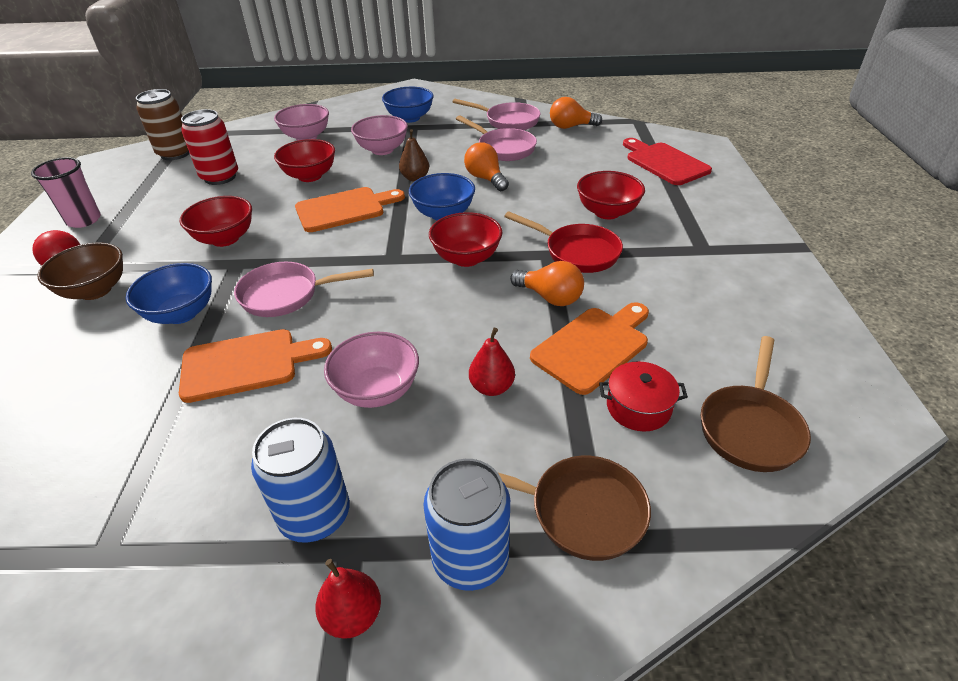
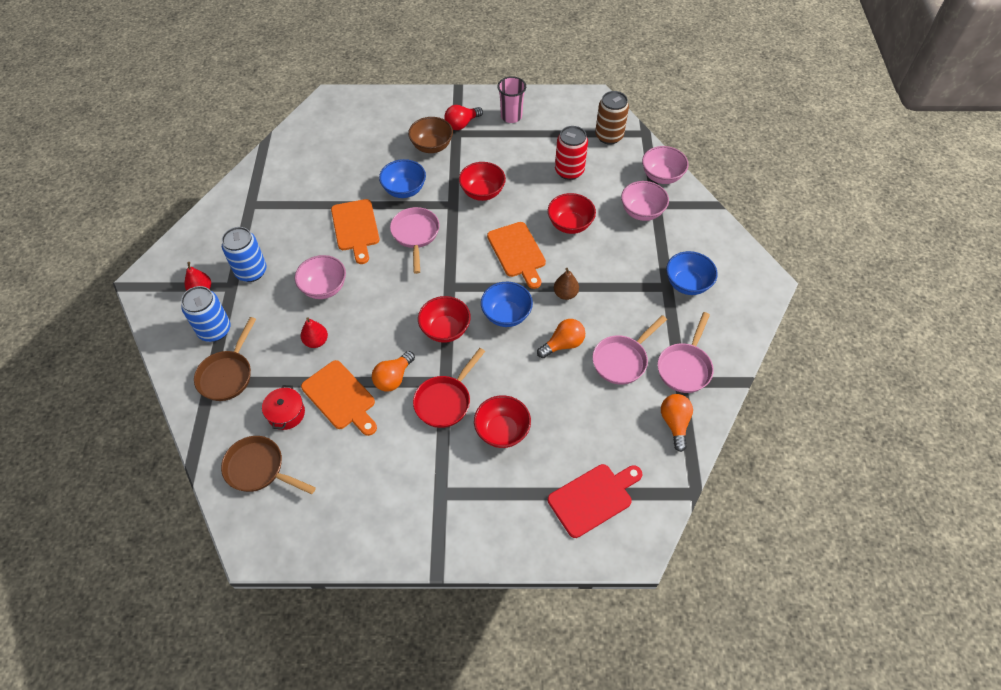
camera: 90 degrees right, 15 degrees up
(382, 150) = (617, 268): pink bowl -> pink bowl (661, 176)

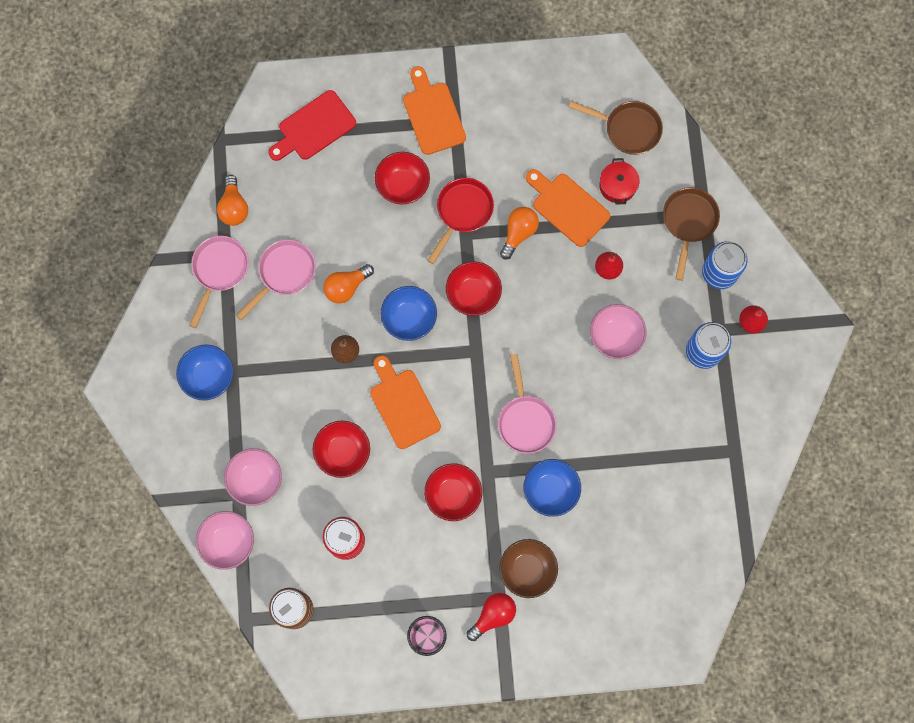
camera: 175 degrees right, 20 degrees up
(356, 228) = (598, 425): orange cutting board -> orange cutting board (432, 114)

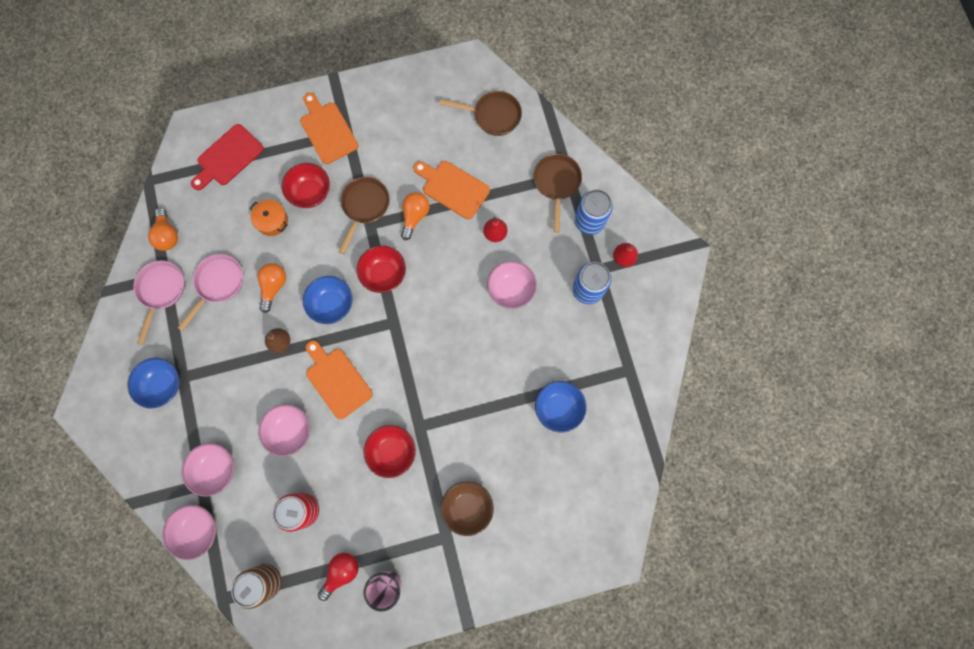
camera: 10 degrees left, 0 degrees up
(343, 452) = (290, 431): red bowl -> pink bowl
(346, 287) = (273, 287): orange light bulb -> orange light bulb turned 150 degrees clockwise
(355, 211) = (272, 221): none -> orange pot
(462, 212) = (364, 207): red pan -> brown pan
(493, 615) = (443, 554): red light bulb -> red light bulb (341, 572)
(525, 420) = (445, 375): pink pan -> none
(550, 490) = (477, 432): blue bowl -> blue bowl (558, 408)
(617, 186) = (492, 163): red pot -> none

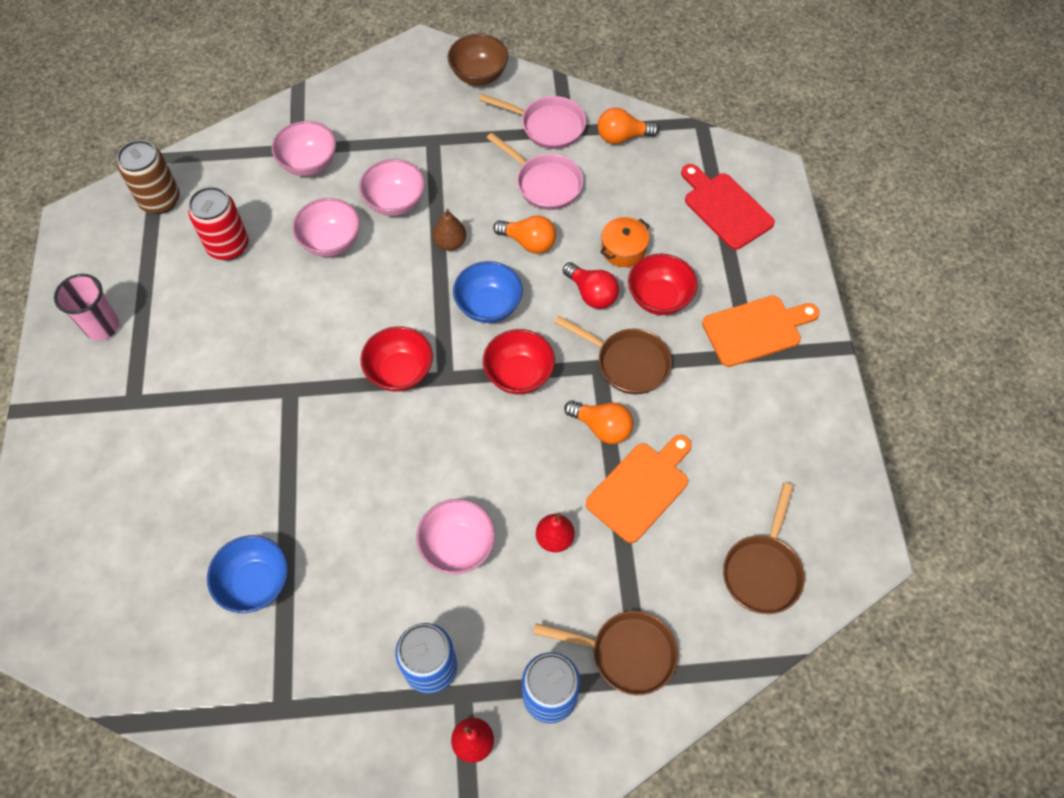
camera: 100 degrees right, 15 degrees down
(163, 385) = (427, 120): blue bowl -> none
(198, 530) = (244, 142): pink bowl -> pink bowl (395, 202)
(337, 380) = (382, 300): orange cutting board -> none
(341, 572) = (138, 277): red light bulb -> red light bulb (591, 294)
(392, 452) = (266, 352): red bowl -> red bowl (400, 372)
(467, 507) = (160, 434): brown bowl -> brown bowl (479, 75)

